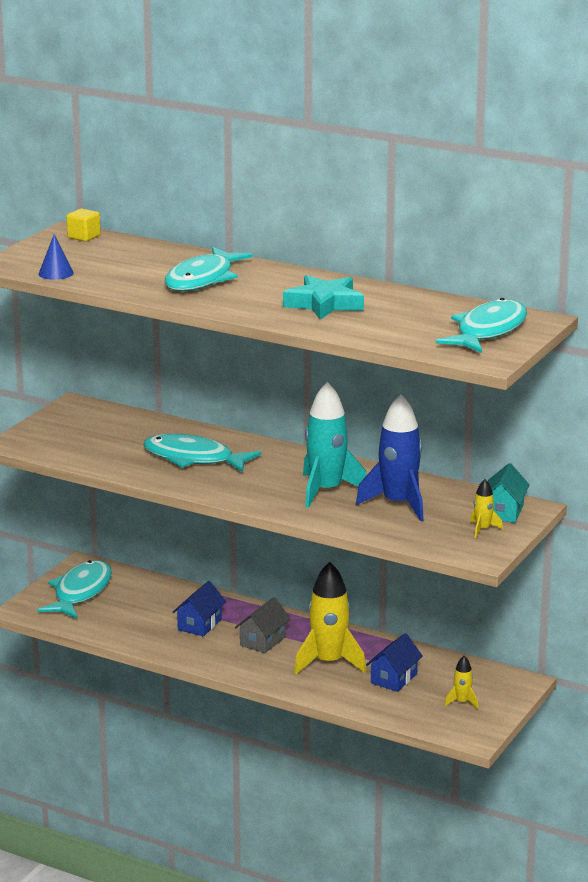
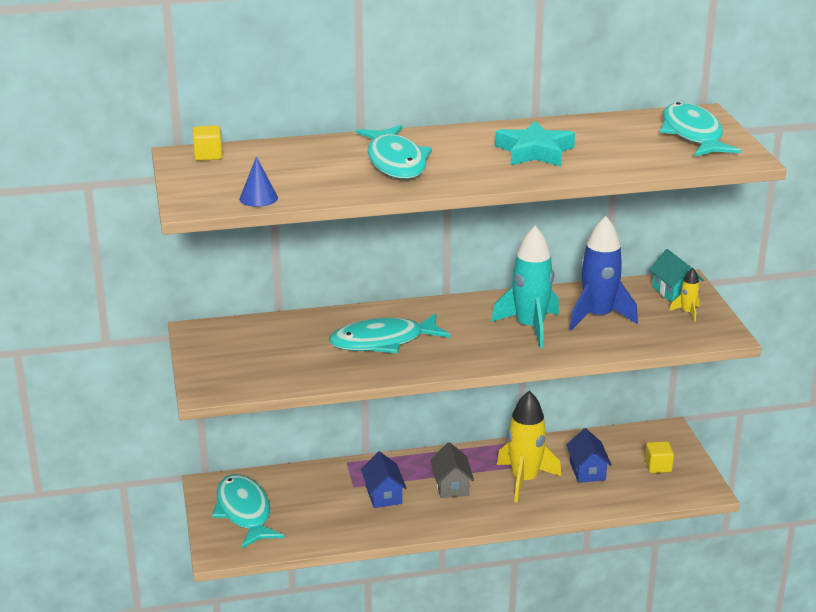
camera: 40 degrees left, 5 degrees up
(462, 702) = (658, 466): yellow rocket -> yellow cube

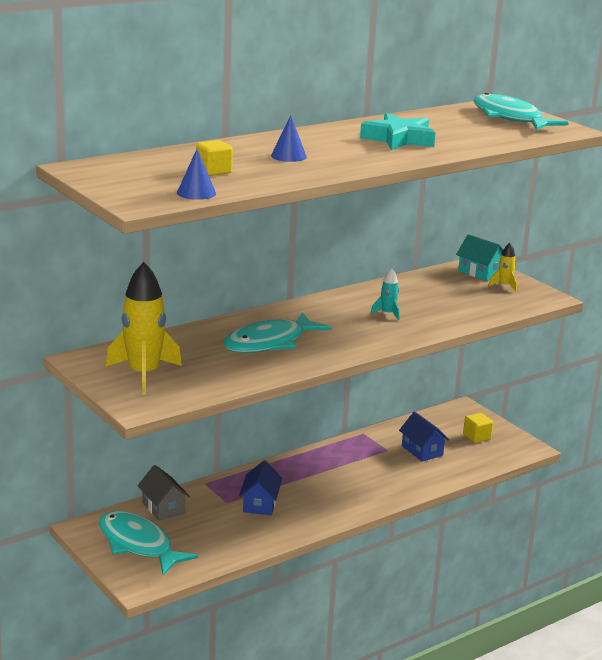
camera: 25 degrees left, 5 degrees down
(208, 155) = (103, 166): yellow cube -> yellow cube (213, 171)
(383, 495) = (260, 504): blue house -> blue house turned 45 degrees clockwise
(395, 162) = (288, 156): turquoise fish -> blue cone
(451, 485) = (315, 484): grey house -> grey house (163, 508)
(524, 480) = (375, 468): yellow rocket -> yellow rocket (144, 374)
(530, 327) = (387, 314): turquoise rocket -> turquoise rocket, size x0.46
(598, 316) = (436, 298): blue rocket -> none

